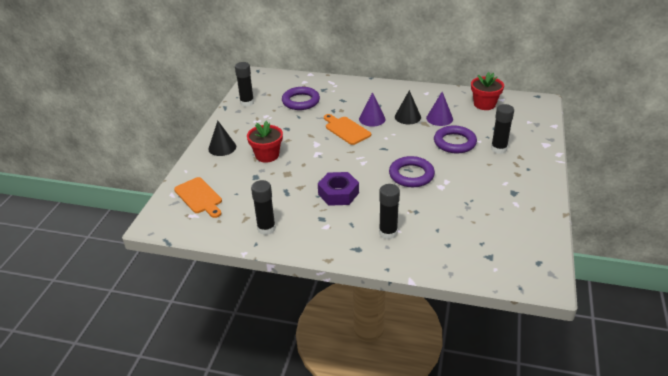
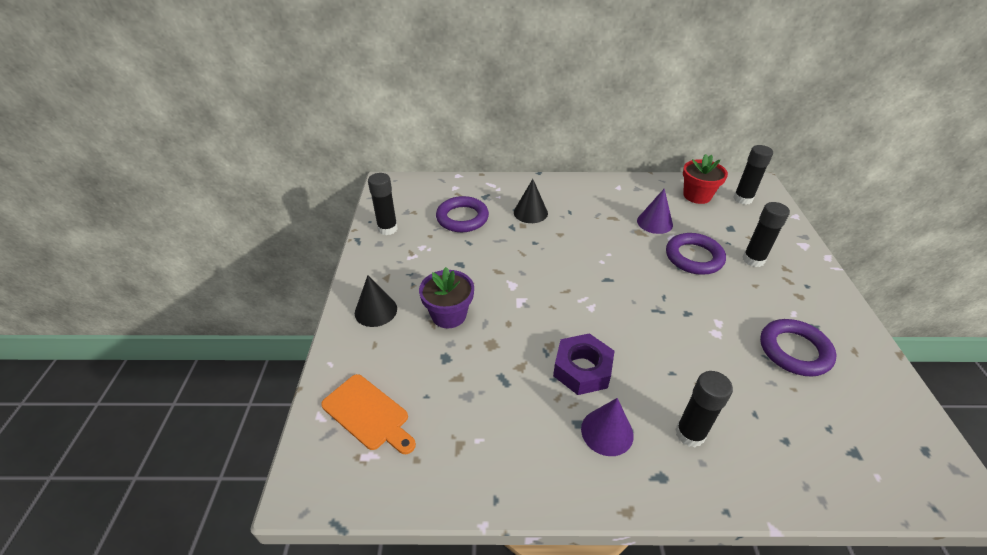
camera: 15 degrees left, 5 degrees up
(266, 228) = (501, 462): black glue stick -> black glue stick (742, 199)
(267, 155) = (449, 315): red flower pot -> purple flower pot
(346, 130) = (543, 255): orange cutting board -> none
(372, 119) = (569, 234): purple cone -> purple cone (607, 432)
(407, 117) = (614, 225): black cone -> black cone (530, 212)
(411, 175) = (667, 319): purple ring -> purple ring (794, 351)

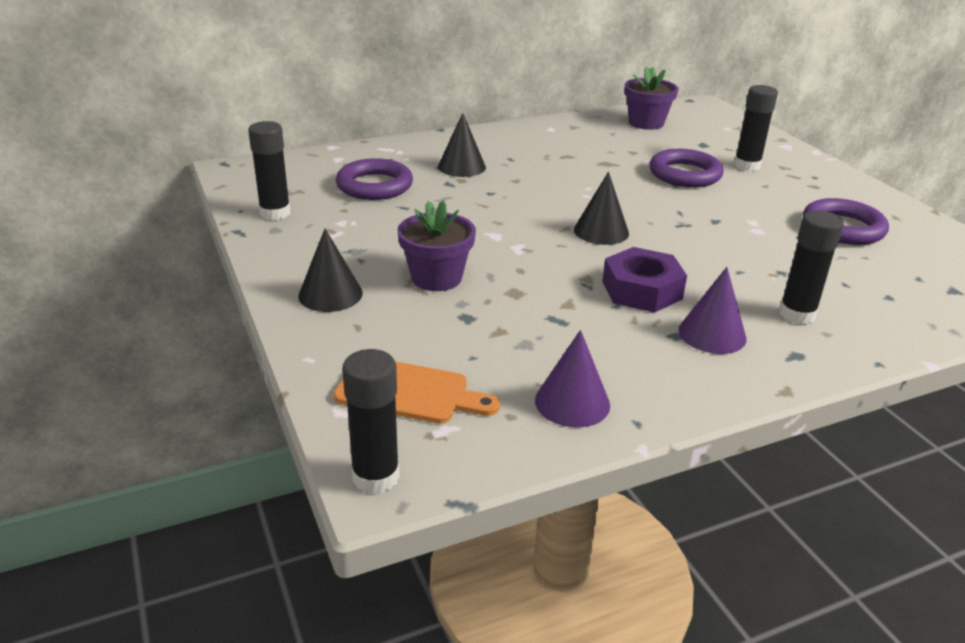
camera: 25 degrees left, 10 degrees down
(590, 301) = (601, 231): none -> black cone
(654, 222) = (618, 152): purple cone -> purple cone (572, 402)
(697, 195) = (646, 123): red flower pot -> purple flower pot
(742, 199) = (696, 119): black glue stick -> black glue stick (375, 477)

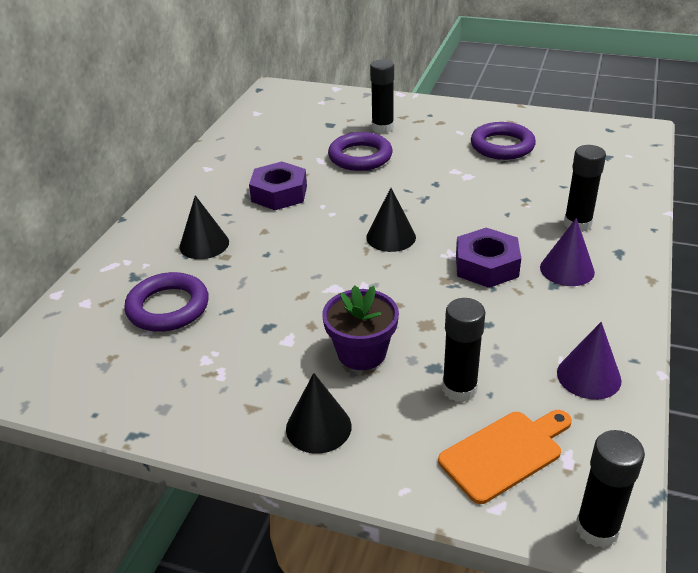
camera: 45 degrees left, 5 degrees up
(275, 213) = (133, 393): black glue stick -> black glue stick (459, 389)
(571, 165) = (279, 193): none -> purple nut
(646, 123) = (265, 126): purple flower pot -> none

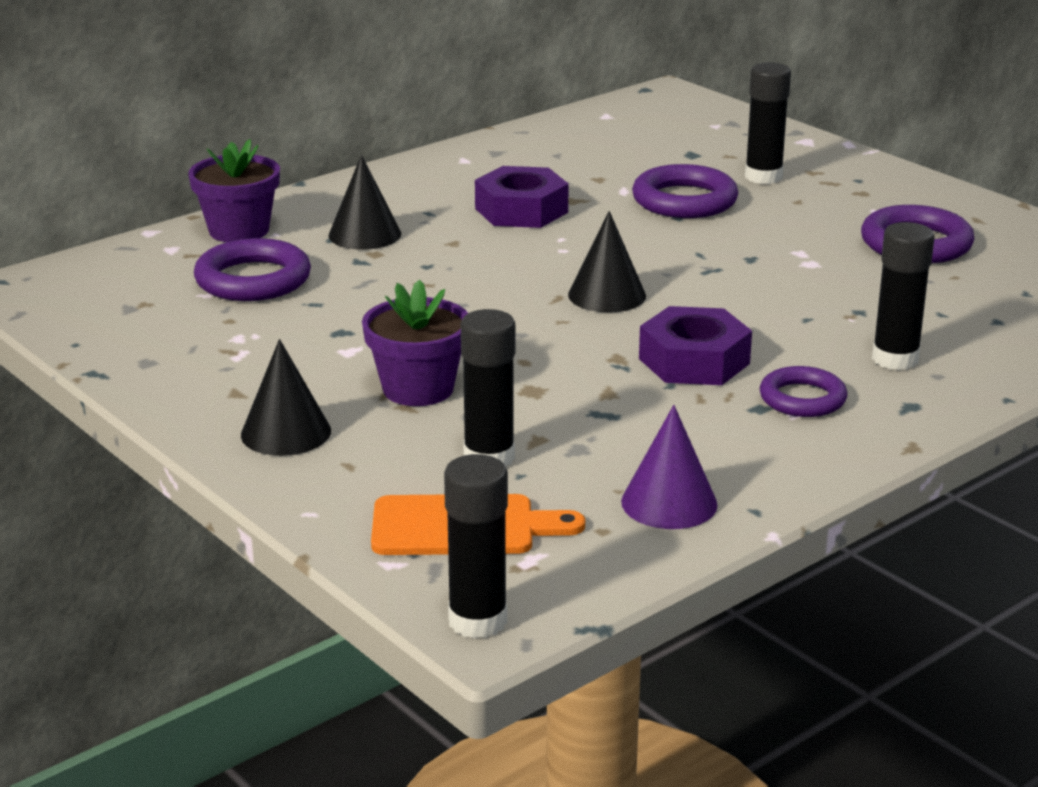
camera: 30 degrees right, 10 degrees down
(118, 271) = (239, 230): none -> purple flower pot
(567, 269) = (802, 399): purple cone -> purple ring

